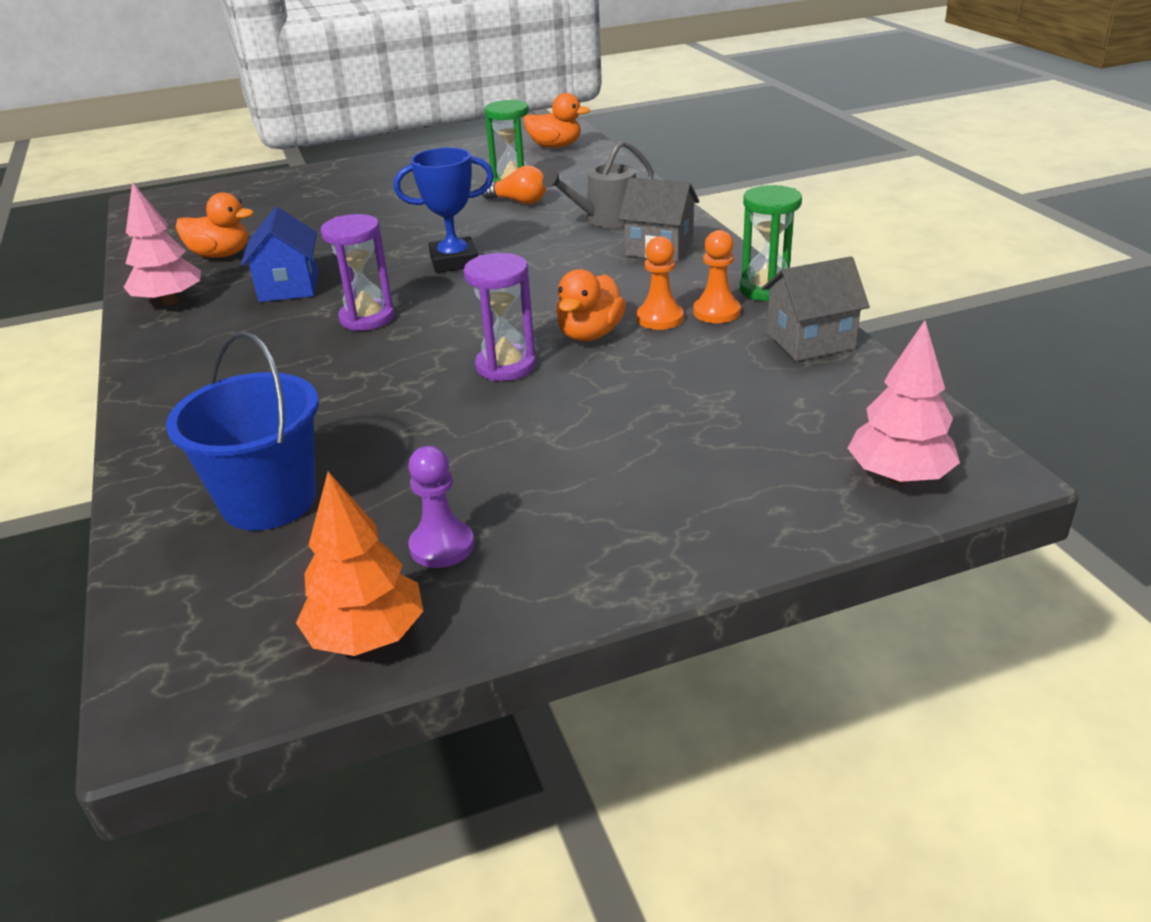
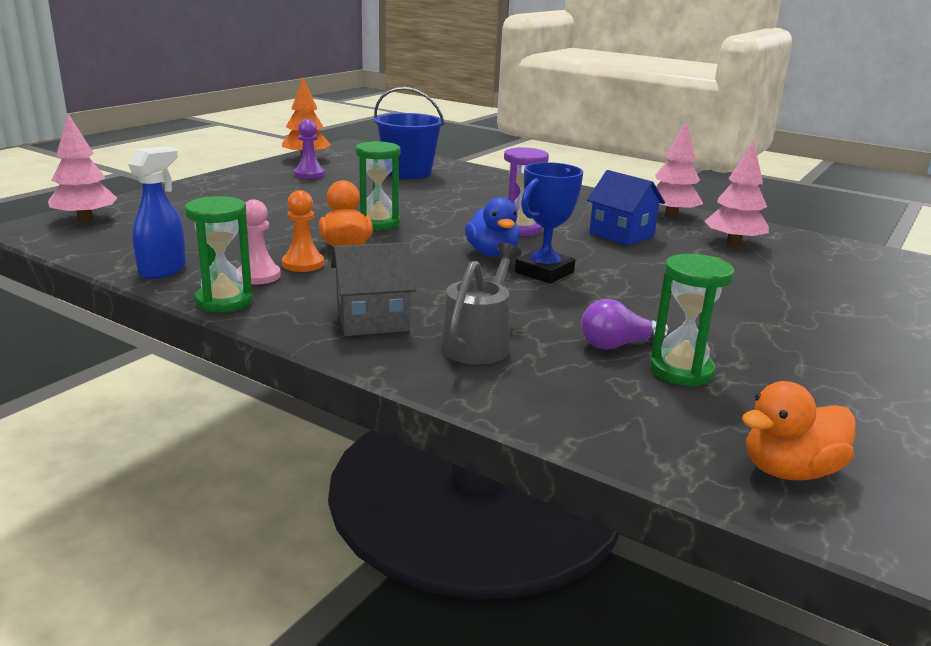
camera: 140 degrees right, 10 degrees down
(221, 255) = (733, 243): orange duck -> pink tree
(460, 291) = (492, 254): none -> blue duck
(506, 366) = (378, 223): purple hourglass -> green hourglass
(518, 201) = (618, 345): orange light bulb -> purple light bulb
(716, 312) = (258, 276): orange pawn -> pink pawn
(810, 341) = (163, 270): grey house -> blue spray bottle

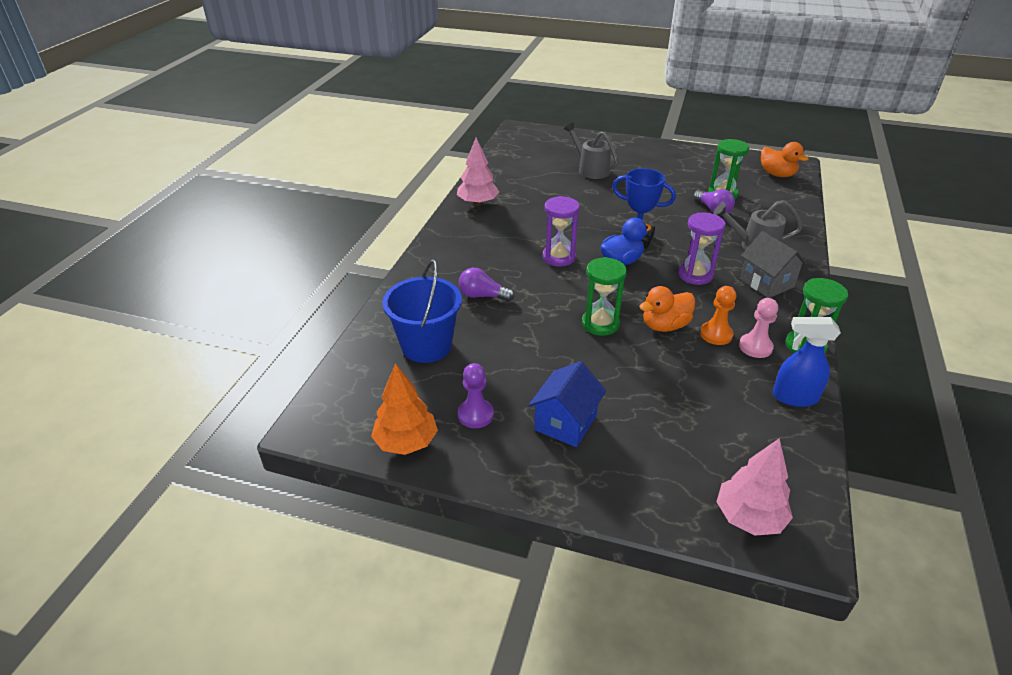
camera: 105 degrees left, 15 degrees up
(430, 283) = (695, 275): none -> purple hourglass
(467, 194) = (482, 296): none -> purple light bulb
(621, 235) = (538, 218): blue house -> blue house (565, 423)
(733, 243) = (524, 182): pink tree -> none
(786, 288) = (590, 169): none -> grey watering can

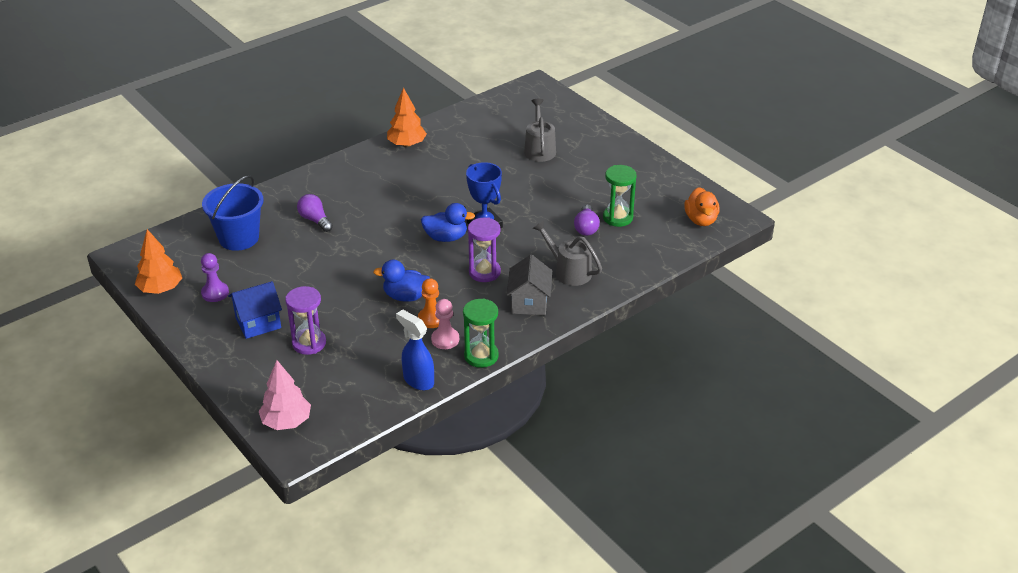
camera: 35 degrees right, 0 degrees up
(477, 203) = (406, 144): pink tree -> orange tree
(559, 257) = (405, 215): purple hourglass -> purple hourglass (309, 343)
(600, 324) = (364, 275): green hourglass -> none
(664, 325) = (406, 296): orange duck -> blue duck

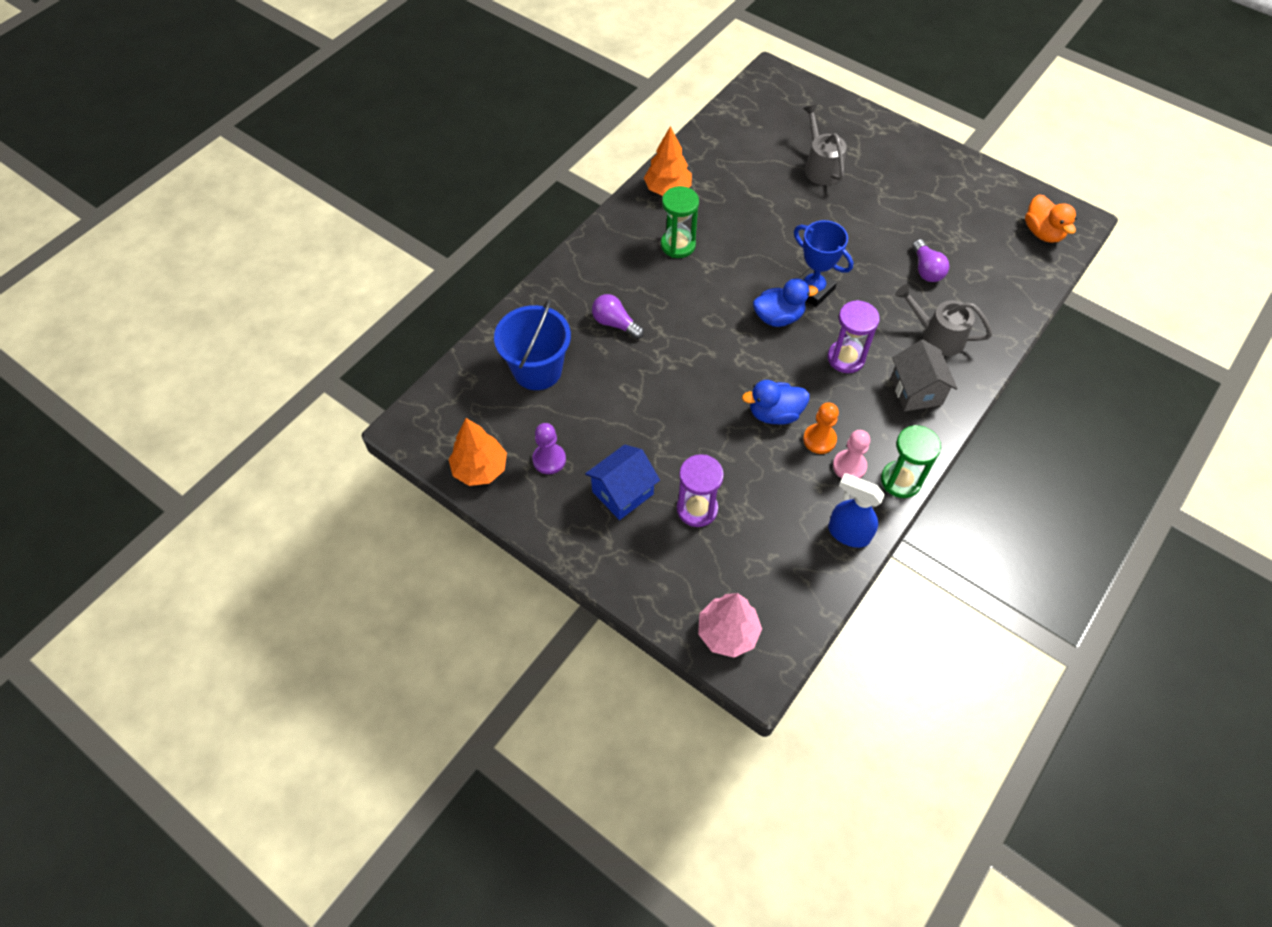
camera: 15 degrees left, 20 degrees up
(618, 218) = (953, 248): green hourglass -> green hourglass (678, 245)

